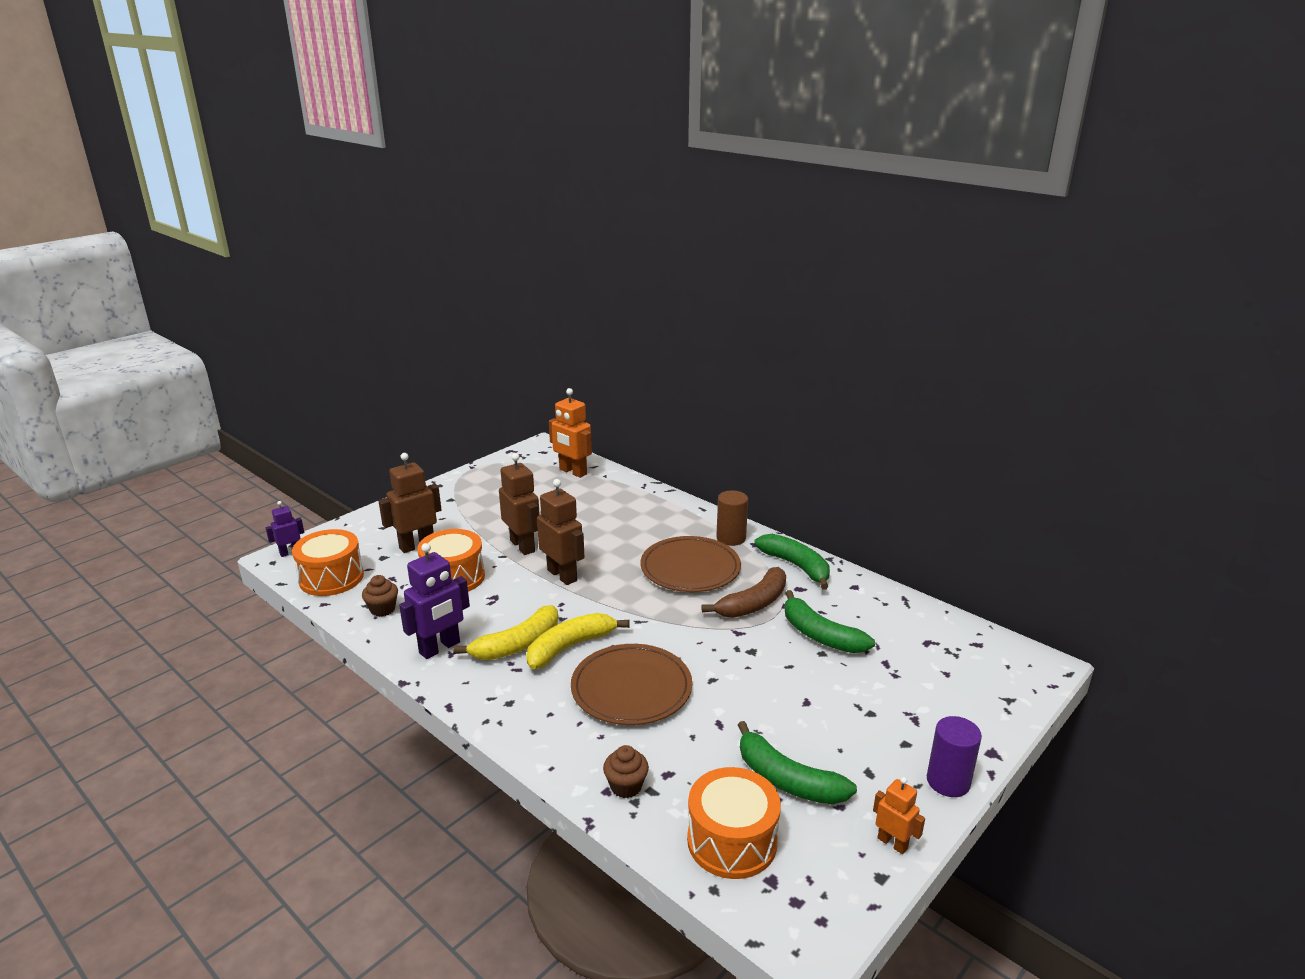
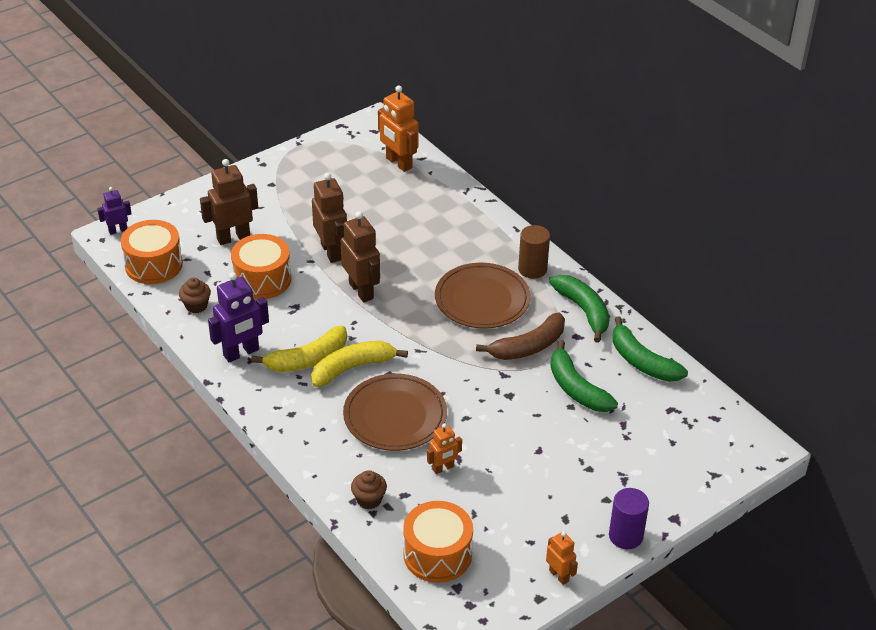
camera: 10 degrees right, 15 degrees up
(705, 736) = (443, 468): none -> orange robot
(787, 780) = (497, 514): green banana -> green banana (642, 362)

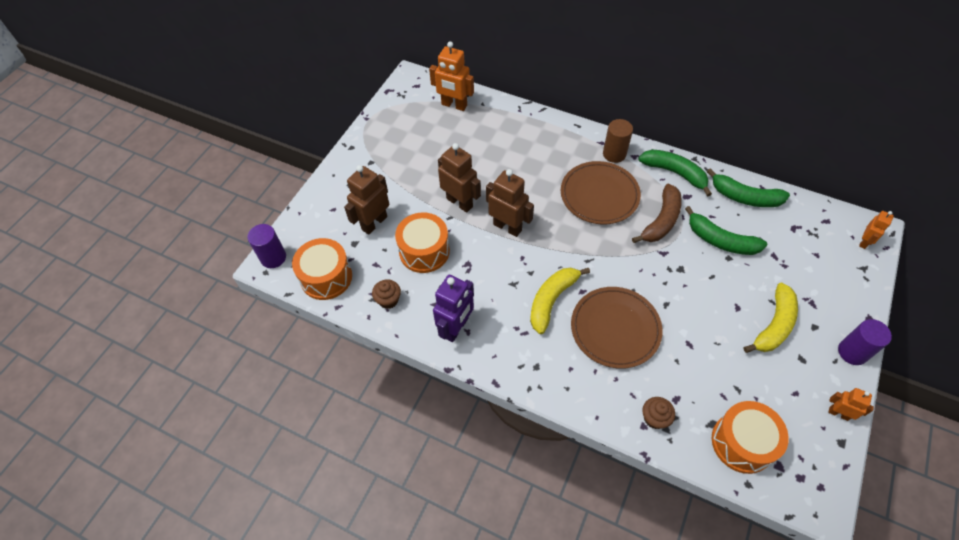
camera: 25 degrees left, 15 degrees up
(118, 230) = (273, 257): purple robot -> purple cylinder
(307, 359) = (512, 309): yellow banana -> yellow banana (774, 325)
(443, 468) = (685, 359): orange robot -> orange robot (864, 242)

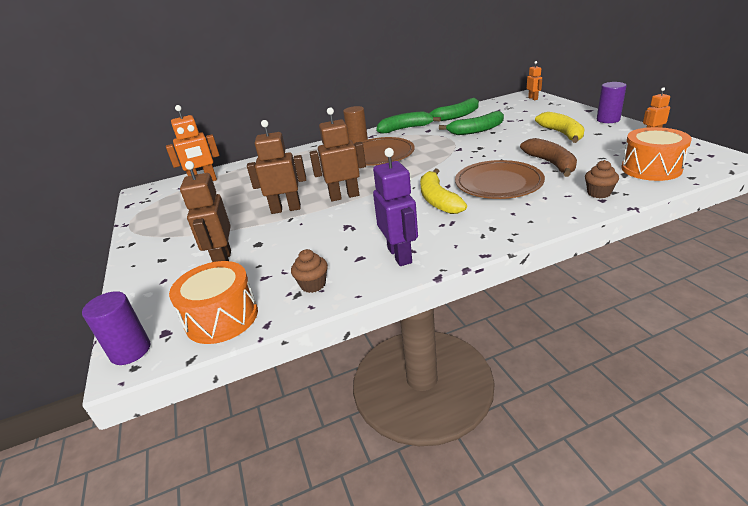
camera: 45 degrees left, 25 degrees down
(424, 251) = (298, 243): orange drum -> none
(661, 220) = (433, 142): brown banana -> brown banana (551, 163)

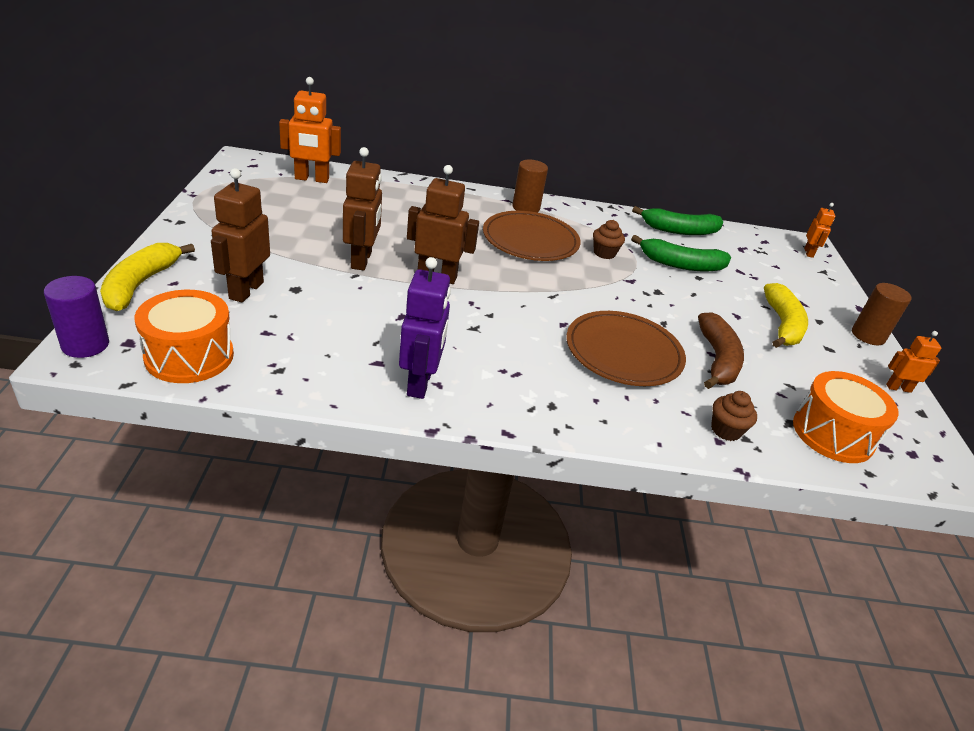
camera: 15 degrees right, 5 degrees up
(286, 209) = (362, 260): brown robot -> brown robot turned 75 degrees clockwise
(313, 285) = (303, 368): brown cupcake -> brown cupcake (604, 253)
(405, 129) = (598, 218): green banana -> none
(438, 200) = (532, 337): yellow banana -> yellow banana (140, 284)
(608, 120) = (868, 336): purple cylinder -> brown cylinder

